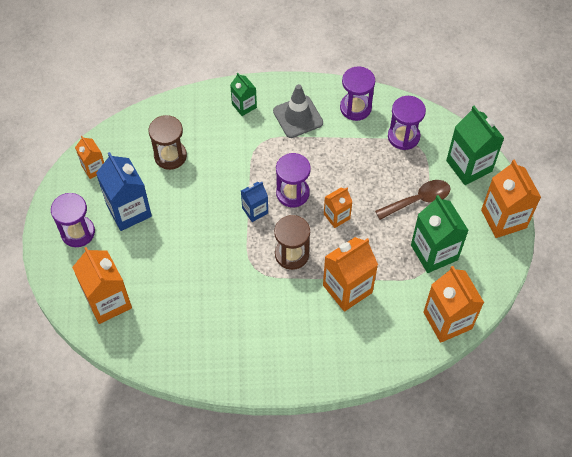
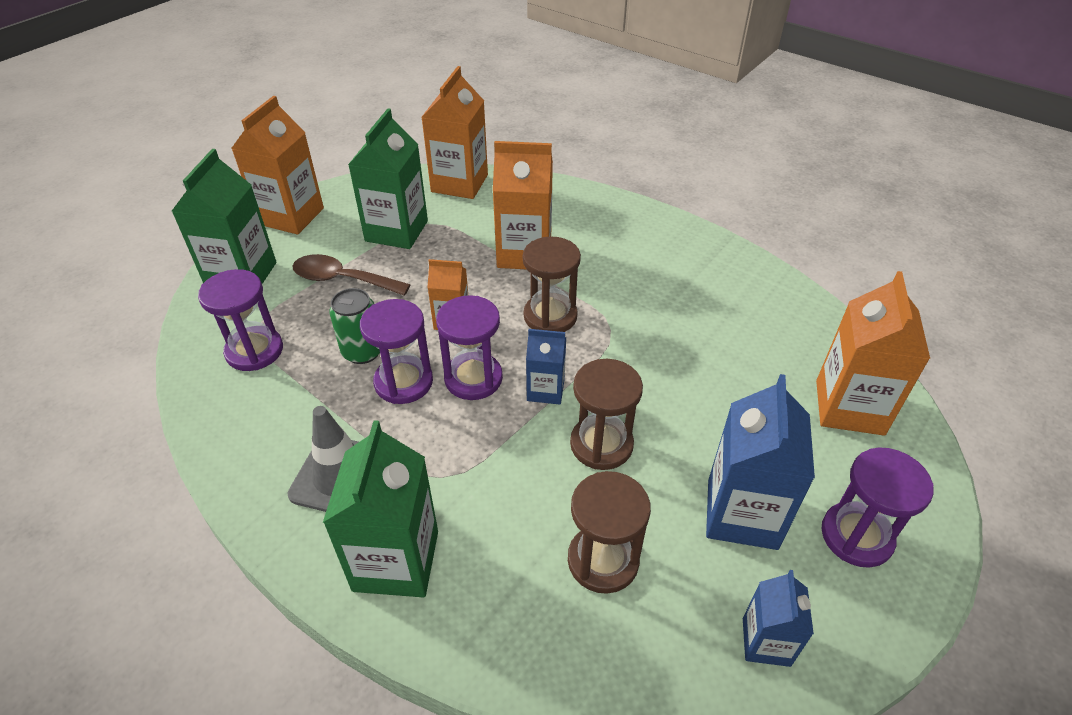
camera: 140 degrees left, 15 degrees down
(94, 168) = (766, 642): orange carton -> blue carton
(208, 201) = (601, 444): none -> brown hourglass
(244, 106) = (396, 560): green carton -> green carton, size x1.78
(355, 108) = (251, 429): purple hourglass -> purple hourglass (403, 382)
(357, 170) = (362, 351): none -> green can

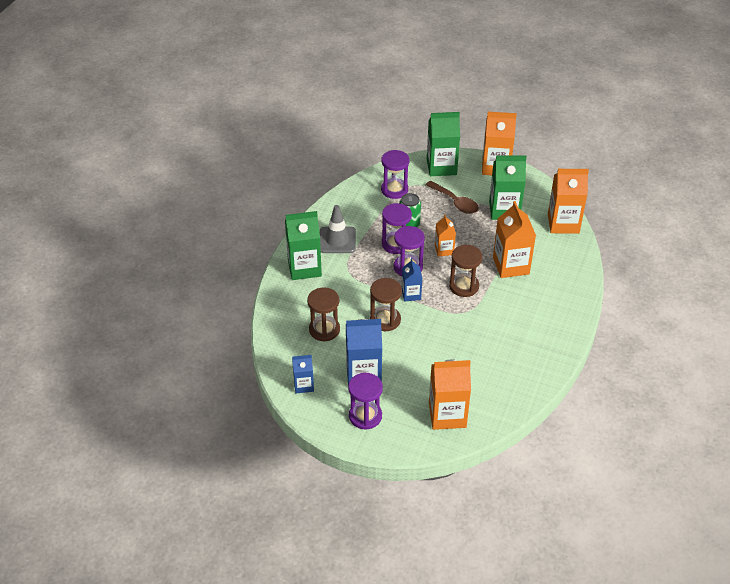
camera: 75 degrees right, 0 degrees up
(343, 279) = (455, 202): brown spoon -> brown spoon turned 135 degrees clockwise

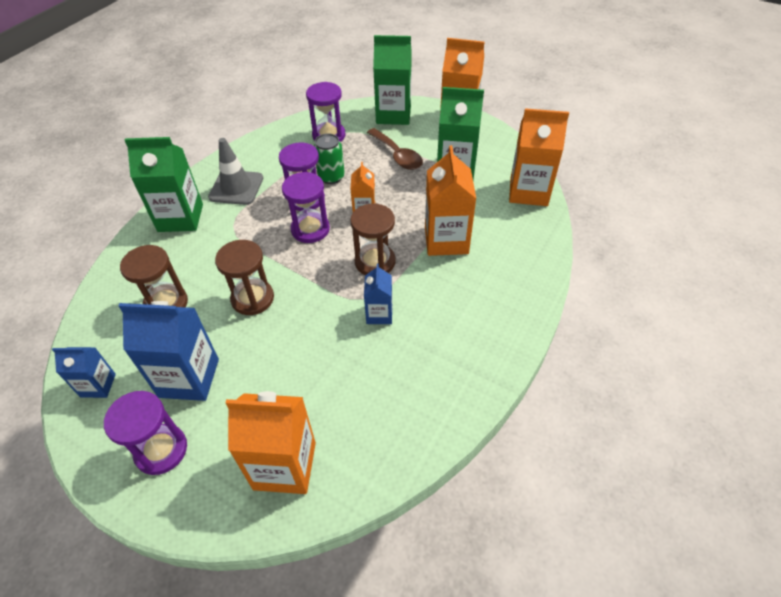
camera: 10 degrees right, 5 degrees up
(411, 294) = (301, 266): blue carton -> blue carton (379, 314)

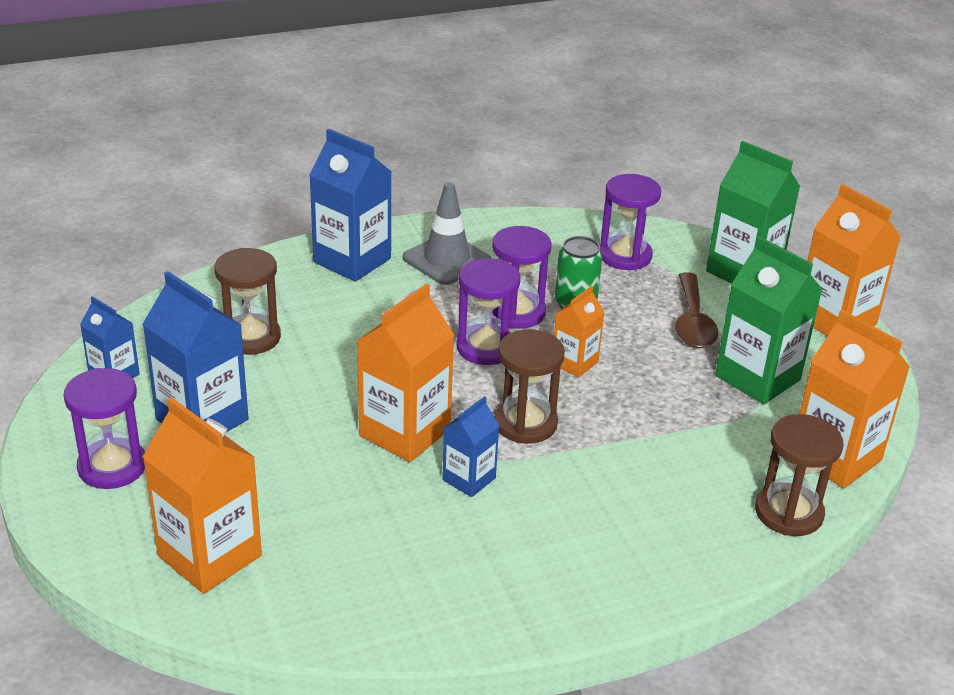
camera: 35 degrees right, 15 degrees down
(180, 218) = (352, 260): green carton -> blue carton
(252, 298) = (344, 382): brown hourglass -> brown hourglass (788, 513)
(446, 240) = (646, 450): orange carton -> orange carton (404, 432)

